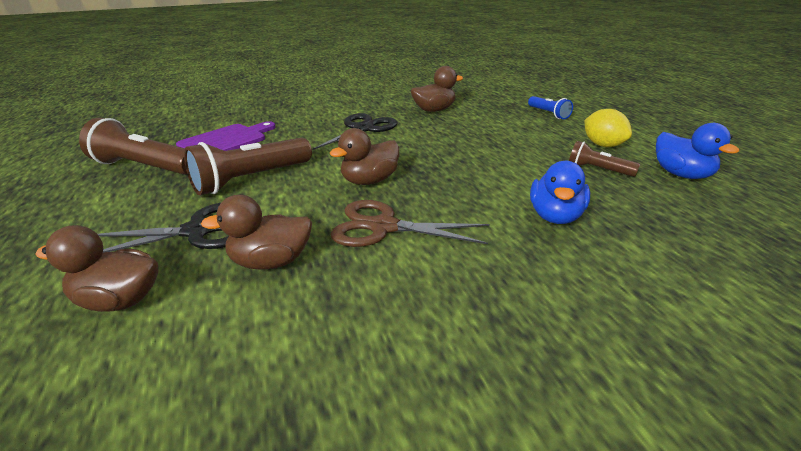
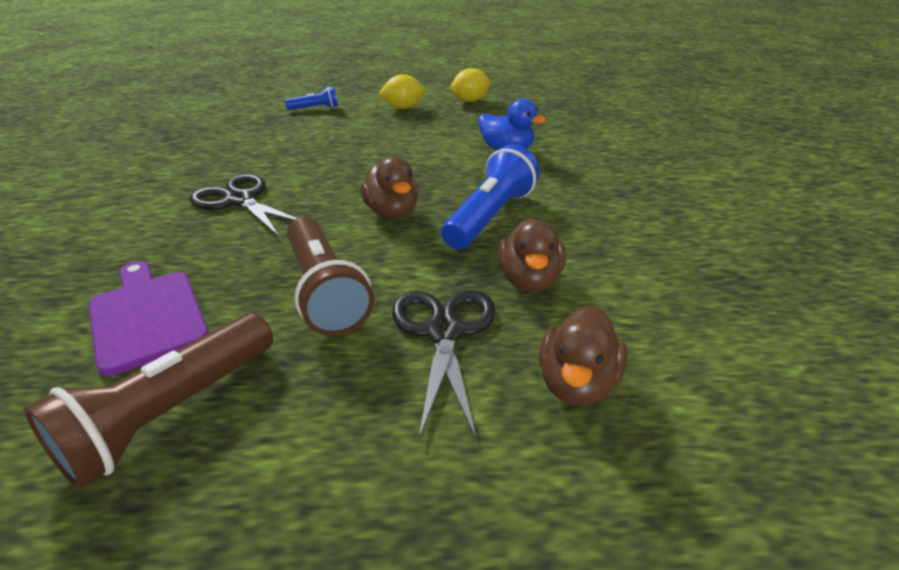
camera: 75 degrees left, 5 degrees up
(383, 227) = (490, 217): brown scissors -> blue flashlight
(434, 110) = (233, 152): brown duck -> none
(598, 170) = (444, 120): brown flashlight -> none
(682, 174) = (470, 101): blue duck -> yellow lemon

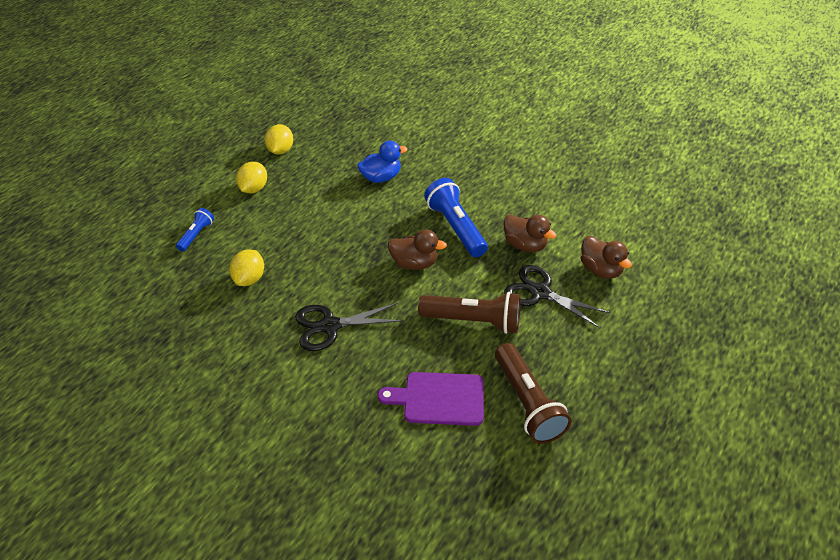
camera: 55 degrees left, 10 degrees up
(278, 143) = (249, 278): none -> yellow lemon

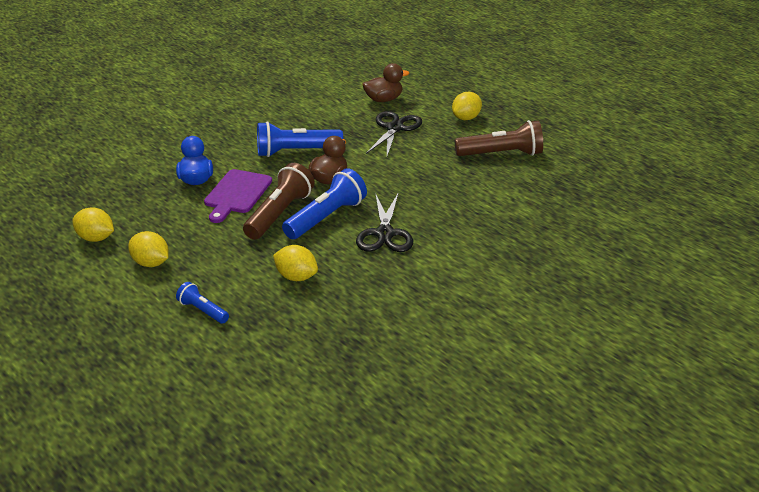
camera: 75 degrees left, 10 degrees down
(346, 277) = (326, 217): none -> blue flashlight
(439, 399) = (485, 190): purple cutting board -> purple cutting board (237, 194)
(473, 321) = (411, 162): brown flashlight -> brown flashlight (279, 214)
(525, 245) = (338, 124): brown duck -> none
(540, 292) = (395, 128): black scissors -> black scissors turned 150 degrees clockwise
(598, 354) = (466, 118): none -> yellow lemon

